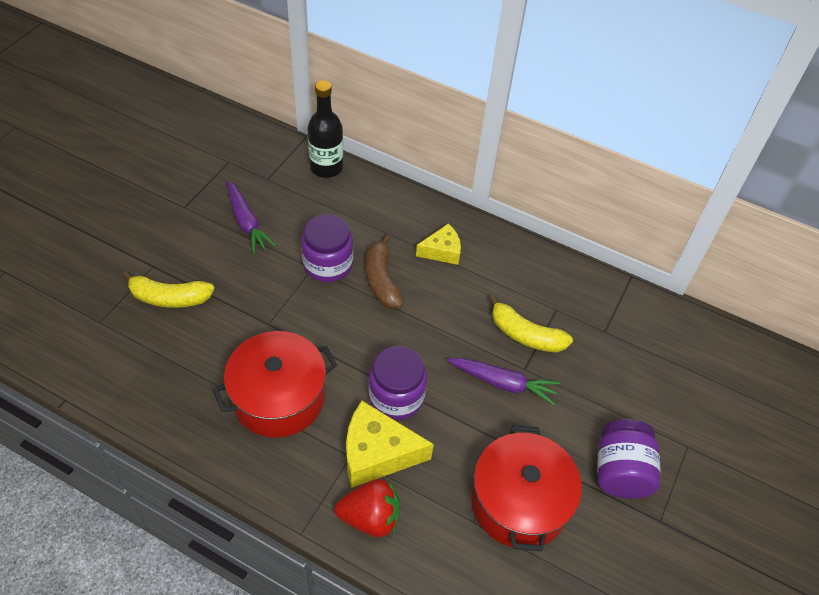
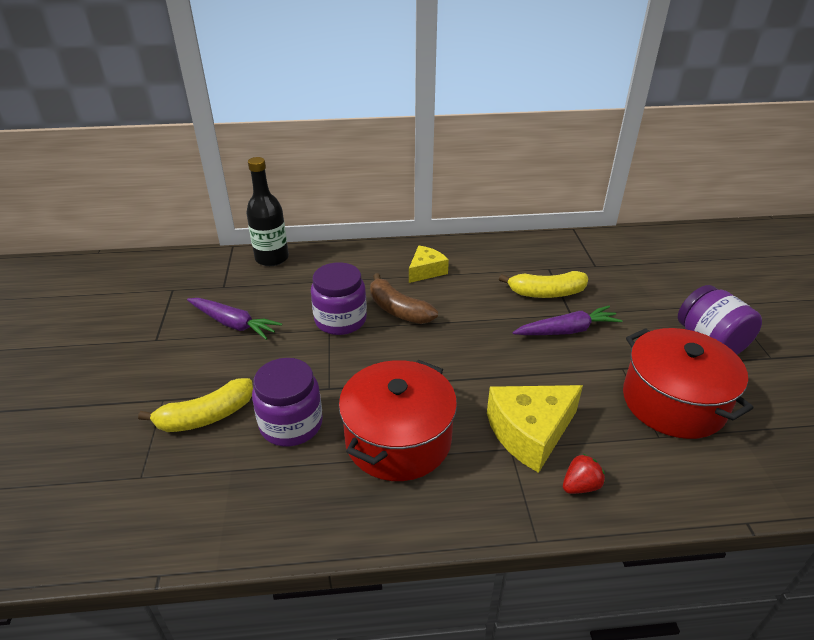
camera: 30 degrees left, 15 degrees down
(370, 517) = (580, 486): red strawberry -> red strawberry, size x0.59
(396, 397) = (499, 383): purple jar -> purple jar (291, 424)

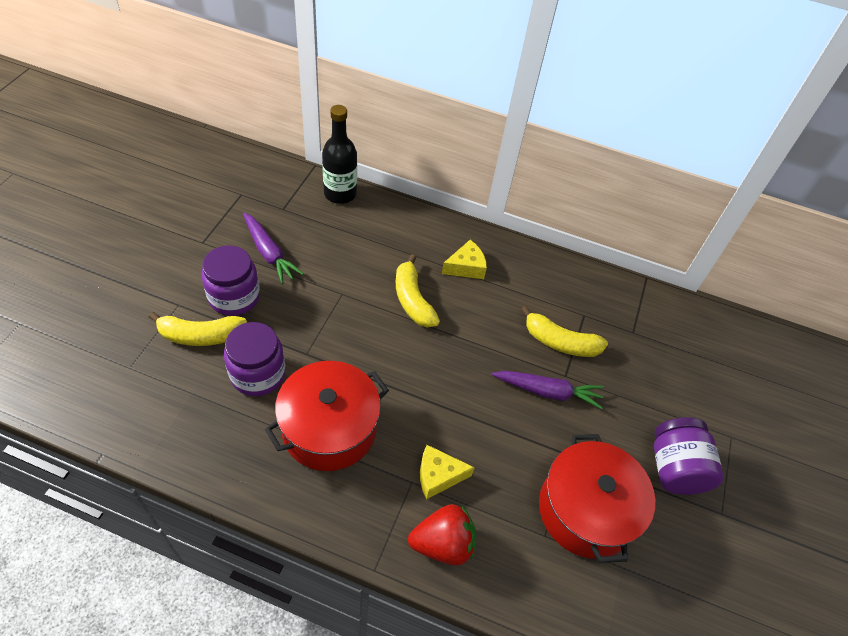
camera: 20 degrees right, 15 degrees up
(340, 320) = (357, 288): purple jar -> purple jar (234, 297)
(398, 310) = (412, 300): brown banana -> yellow banana
(530, 432) = (438, 476): yellow cheese -> yellow cheese, size x0.61
(580, 486) = (443, 544): red strawberry -> red strawberry, size x1.70

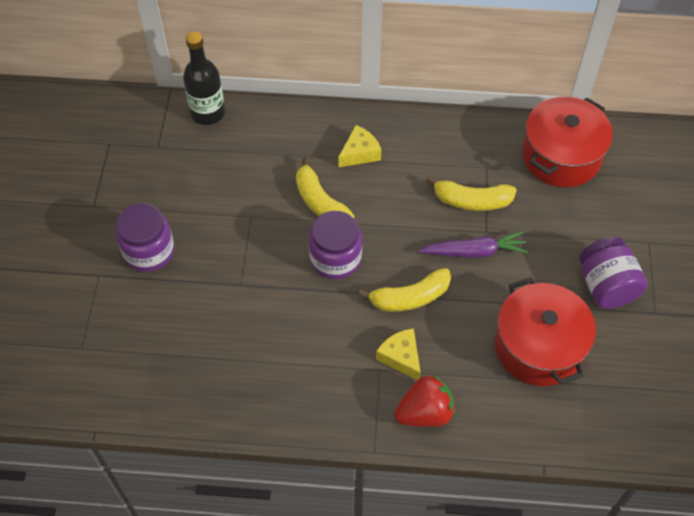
camera: 10 degrees left, 5 degrees up
(200, 336) = (134, 298): yellow banana -> yellow banana (410, 297)
(258, 374) = (203, 317): purple jar -> purple jar (335, 258)
(269, 253) = (163, 197): purple carrot -> none
(329, 428) = (289, 346): red pot -> red pot (561, 156)
(438, 476) = (401, 357): yellow cheese -> yellow cheese turned 75 degrees clockwise

